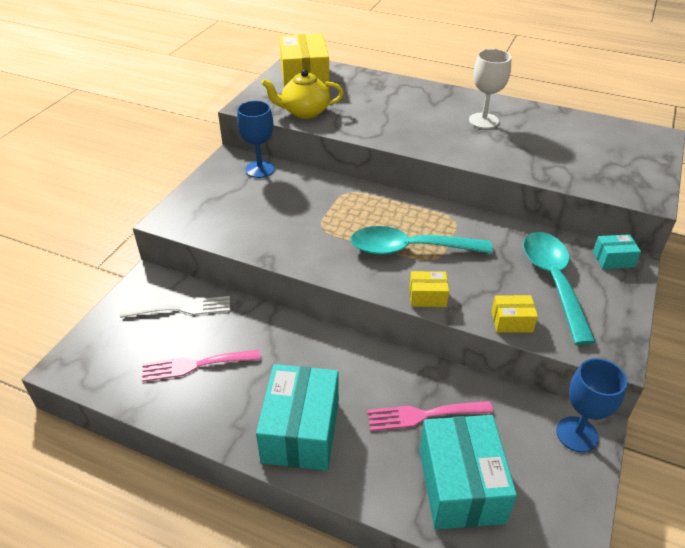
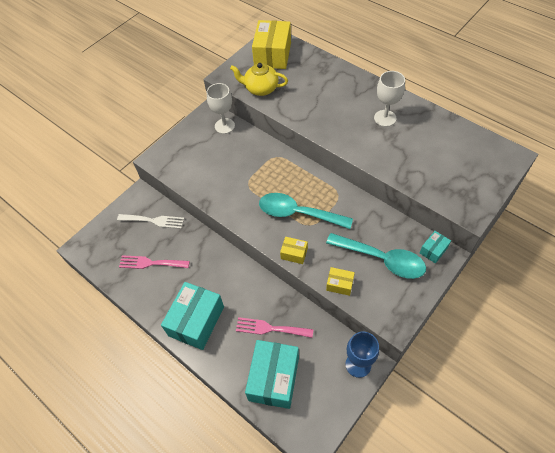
camera: 20 degrees right, 15 degrees up
(260, 169) = (224, 126): blue goblet -> white goblet
(553, 281) = (382, 259): turquoise spoon -> turquoise spoon turned 105 degrees clockwise
(613, 259) = (433, 250): turquoise box -> turquoise box turned 60 degrees counterclockwise

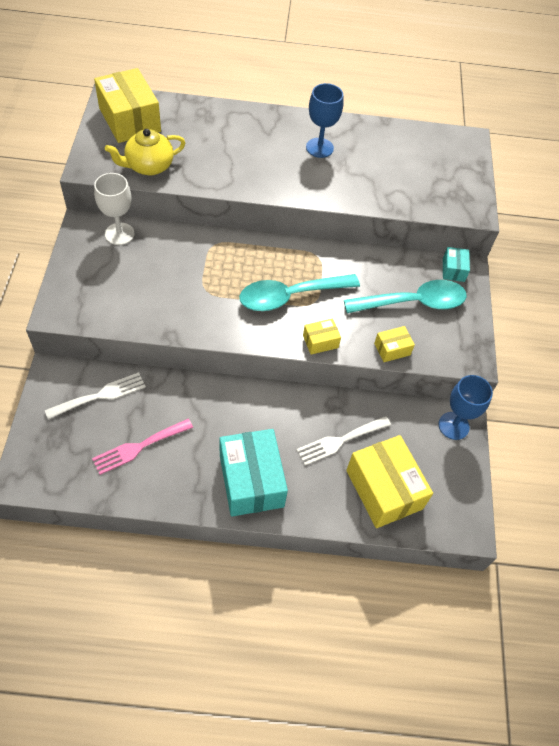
camera: 45 degrees left, 0 degrees up
(270, 328) = (340, 441): pink fork -> white fork
(274, 378) = (384, 489): turquoise box -> yellow box
(385, 118) = (319, 148): white goblet -> blue goblet

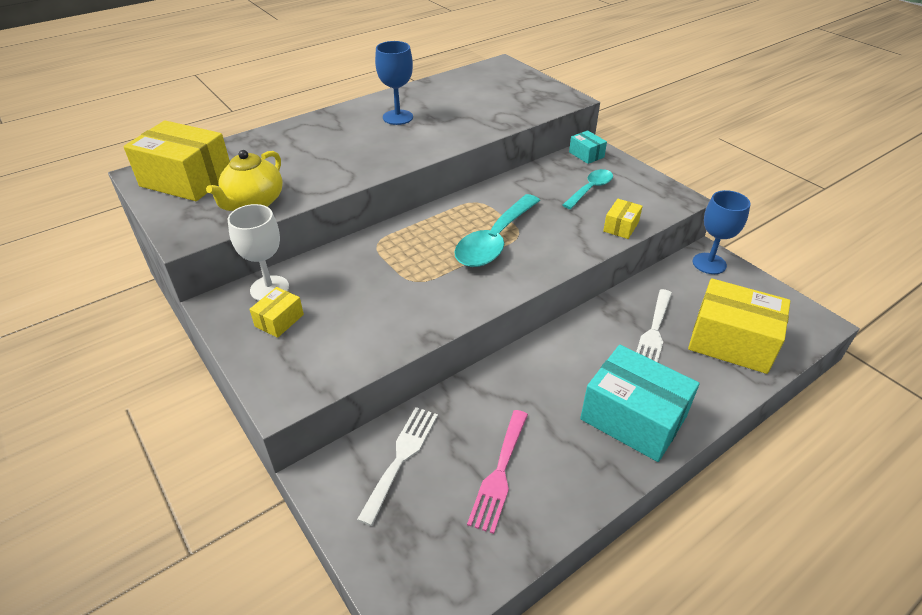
camera: 35 degrees left, 15 degrees down
(320, 341) = (563, 256): yellow box -> yellow box (279, 320)
(413, 302) = (590, 189): turquoise spoon -> turquoise spoon, size x0.59

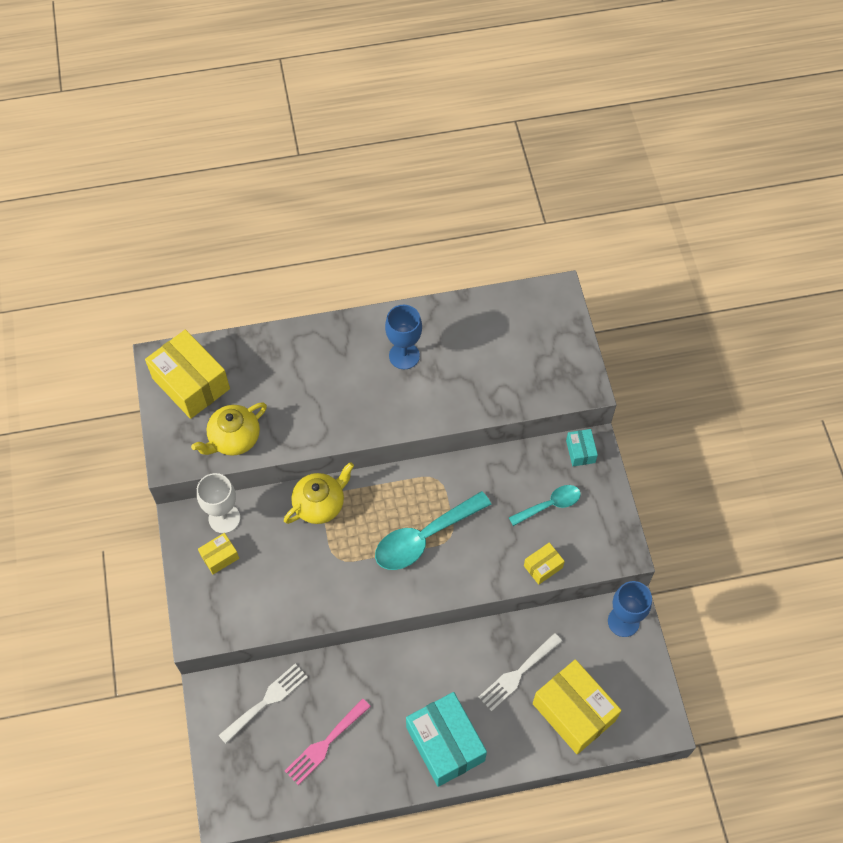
camera: 25 degrees right, 20 degrees up
(372, 248) = (320, 504): none -> yellow teapot

